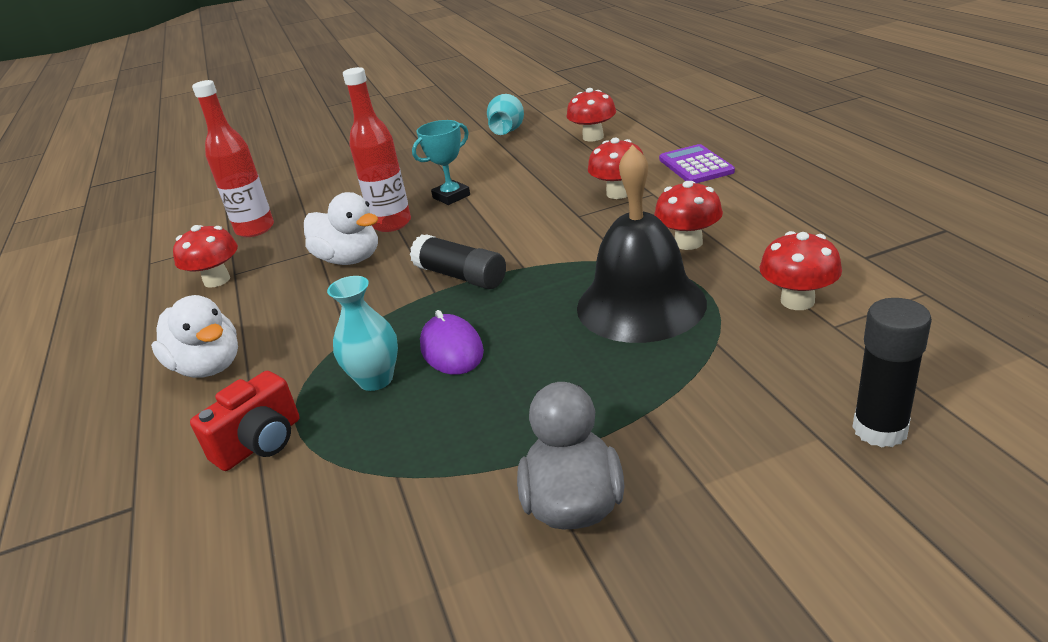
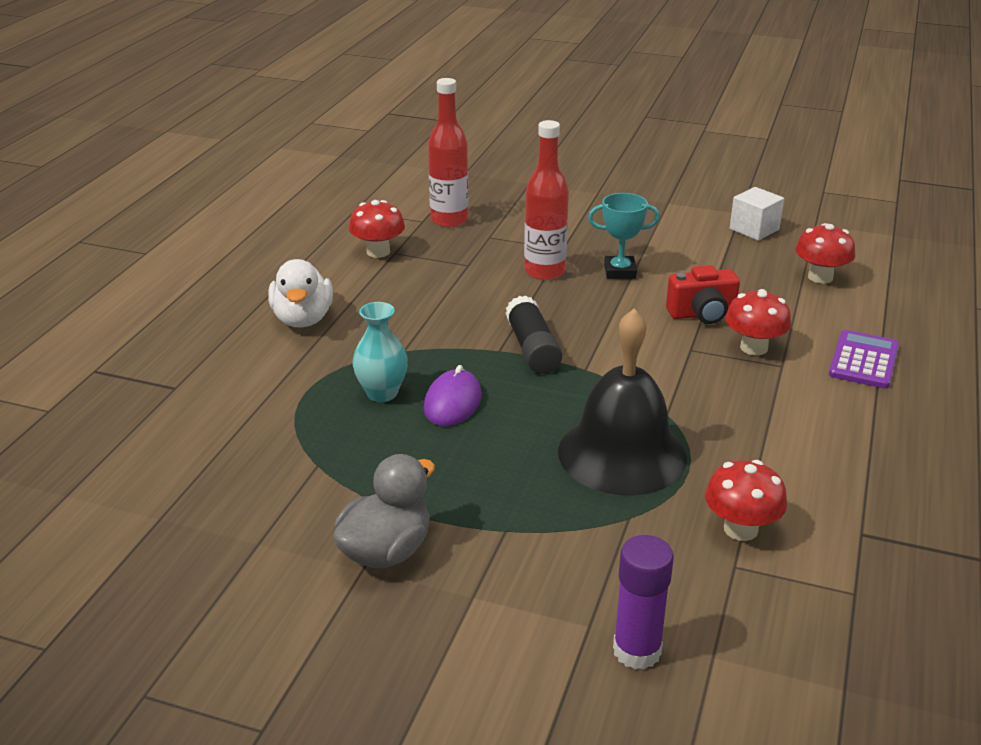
camera: 35 degrees right, 0 degrees up
(260, 443) = (273, 392): red camera -> red camera (702, 314)
(349, 259) = (478, 286): white duck -> none
(507, 132) = (754, 229): turquoise vase -> white cube
(688, 242) = (738, 427): red mushroom -> none
(879, 429) = (637, 651): black glue stick -> purple glue stick

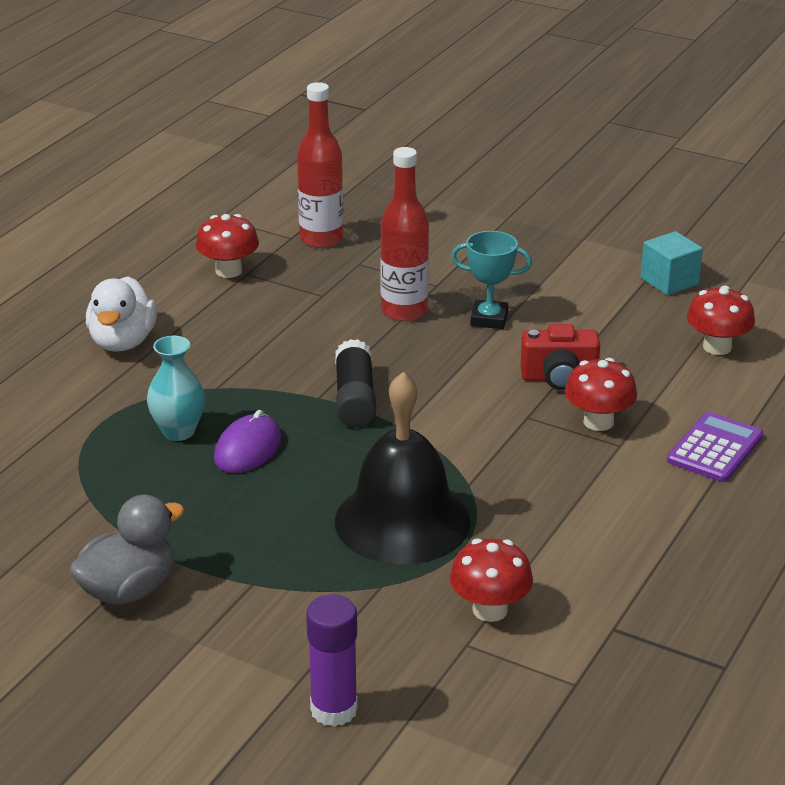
camera: 10 degrees right, 0 degrees up
(754, 229) = (669, 281): white cube -> turquoise cube

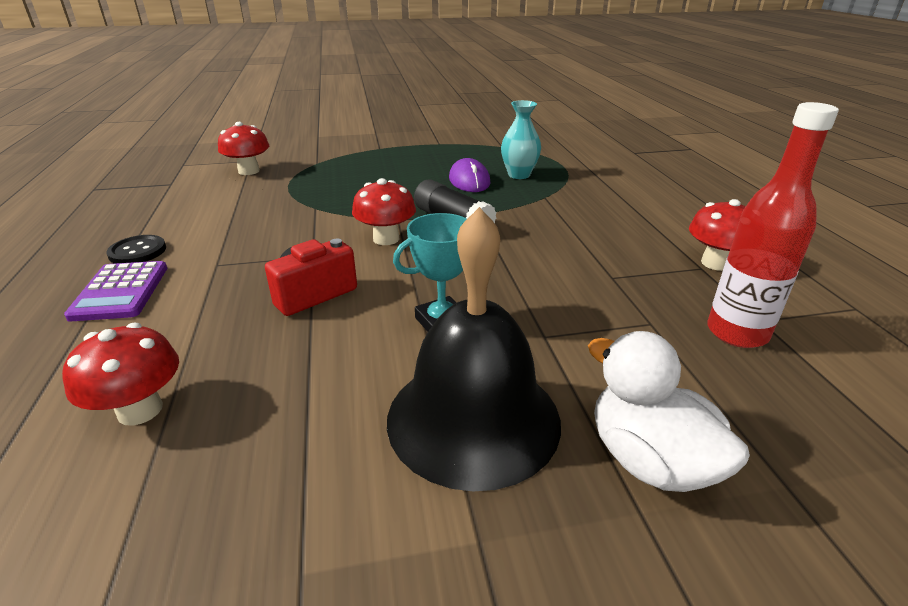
camera: 140 degrees right, 0 degrees up
(123, 342) = (647, 196): white duck -> white duck (650, 460)
(128, 590) = (428, 134): grey duck -> none
(334, 709) = (293, 135): purple glue stick -> none
(402, 521) = (336, 183): black bell -> black bell (473, 418)
(404, 311) = (526, 294): red bottle -> none
(598, 422) = (247, 273): red mushroom -> red mushroom (386, 239)
(669, 281) = (261, 510): turquoise cube -> none
(689, 496) = (137, 251): none -> black button

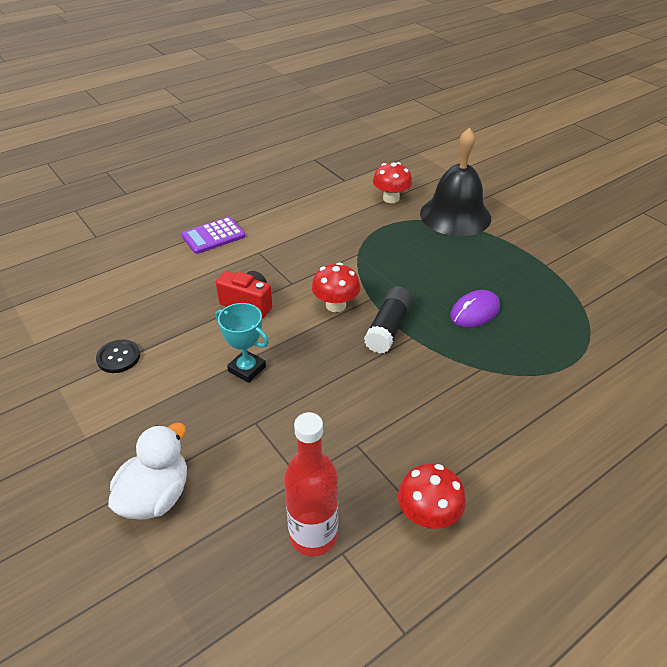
camera: 65 degrees right, 10 degrees up
(137, 251) = (254, 218): black button -> black button (118, 357)
(140, 410) = (130, 295): red mushroom -> none
(473, 418) = (164, 411): black bell -> black bell (455, 215)
(519, 175) = (518, 338): turquoise vase -> none

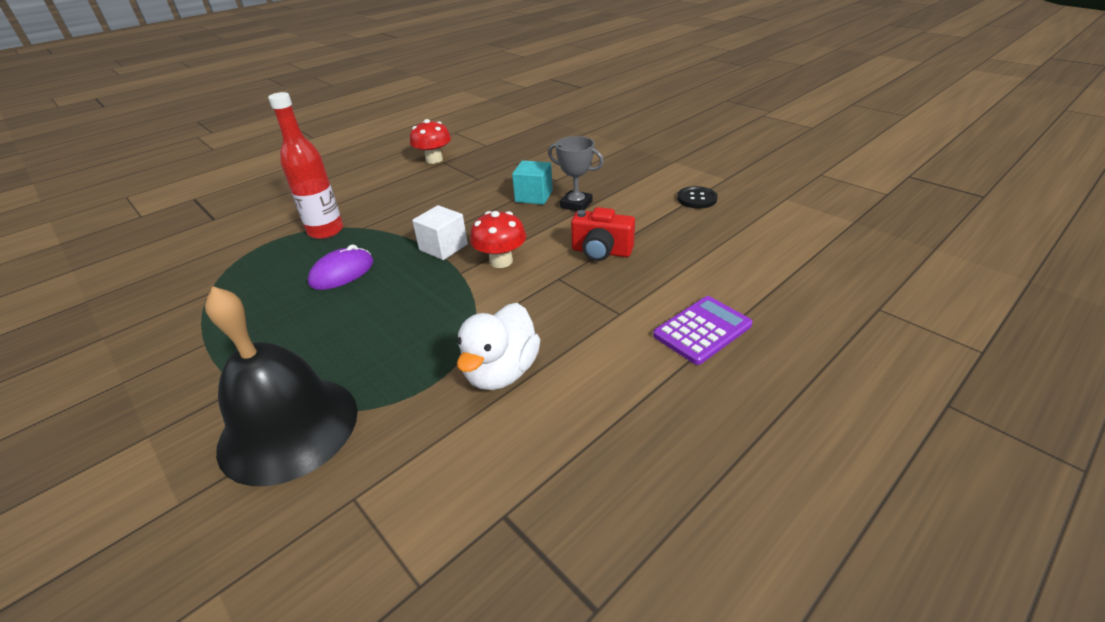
camera: 175 degrees right, 5 degrees down
(156, 496) = (604, 148): white duck -> white duck (501, 372)
(247, 369) = (576, 204): turquoise trophy -> grey trophy
(290, 392) = (534, 196): none -> turquoise cube
(313, 535) = (503, 147): red bottle -> red bottle (326, 231)
(388, 328) = (443, 247): black glue stick -> white cube
(391, 198) = (402, 461): red mushroom -> none

